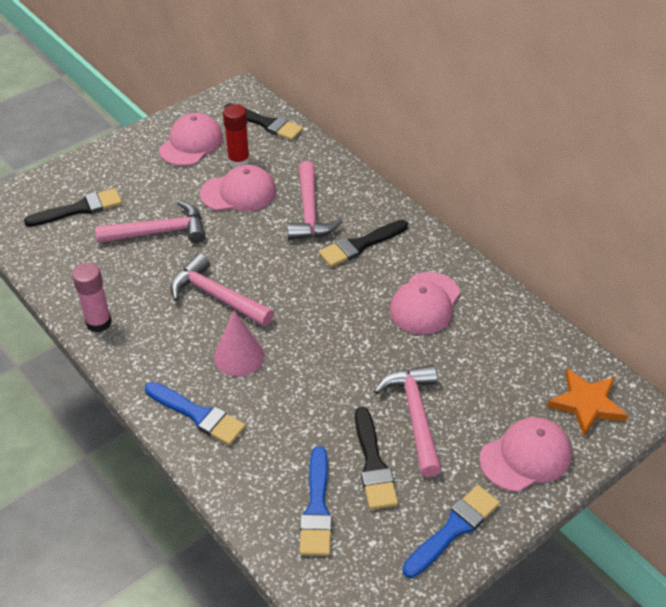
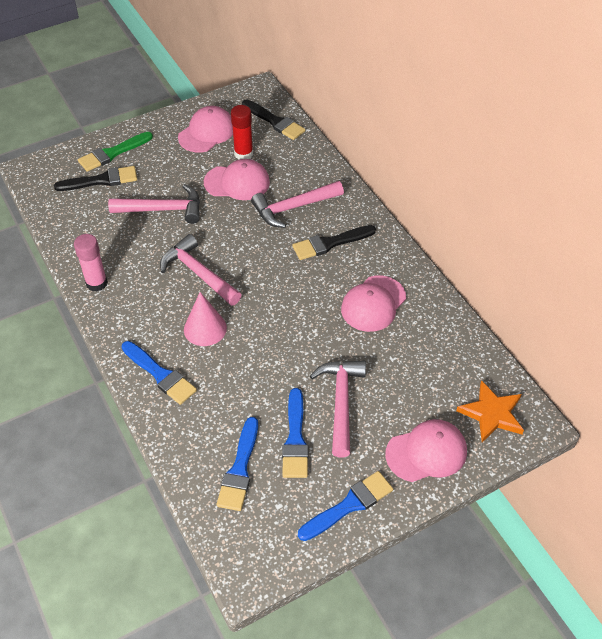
camera: 10 degrees right, 5 degrees up
(86, 178) = (113, 153): none -> green brush
(309, 212) = (293, 207): pink hammer -> pink hammer turned 60 degrees clockwise
(373, 464) = (295, 439): black brush -> blue brush

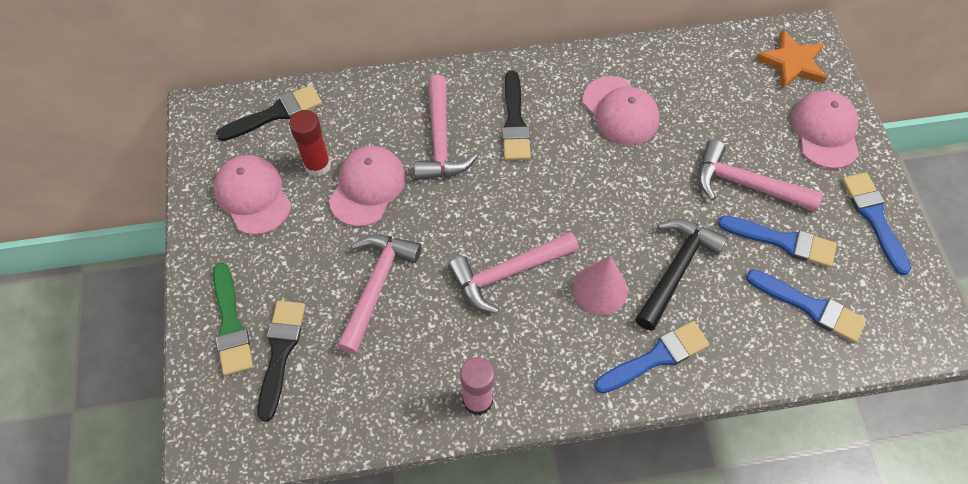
camera: 70 degrees left, 10 degrees up
(239, 371) = (676, 270): none -> black hammer

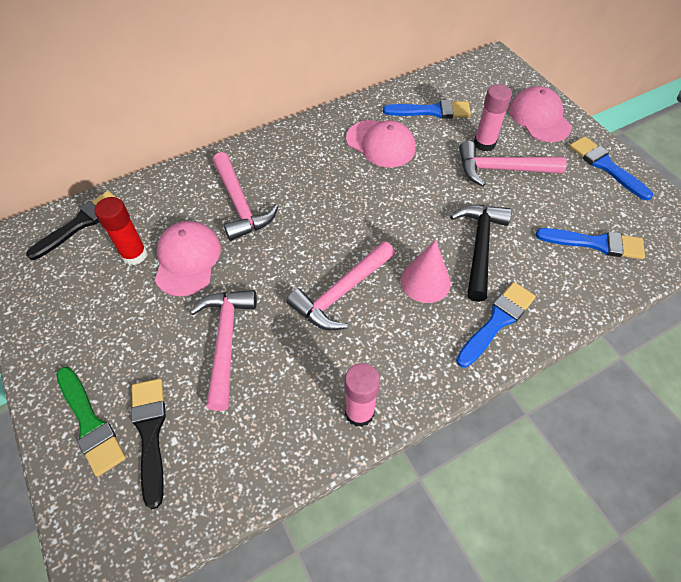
camera: 20 degrees left, 5 degrees down
(253, 196) = (79, 298): pink cap -> none
(514, 122) = (298, 174): black brush -> none
(741, 146) = (484, 144): none -> pink glue stick
(782, 241) = (549, 202): blue brush -> blue brush (431, 111)
(792, 63) = (492, 80): orange star -> none

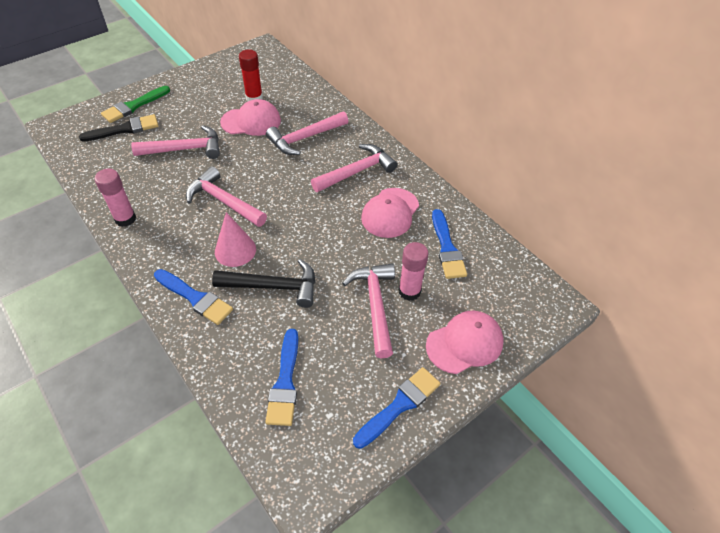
camera: 80 degrees right, 5 degrees down
(80, 223) = (278, 71): black brush -> none
(312, 163) = (356, 172): none -> pink hammer

